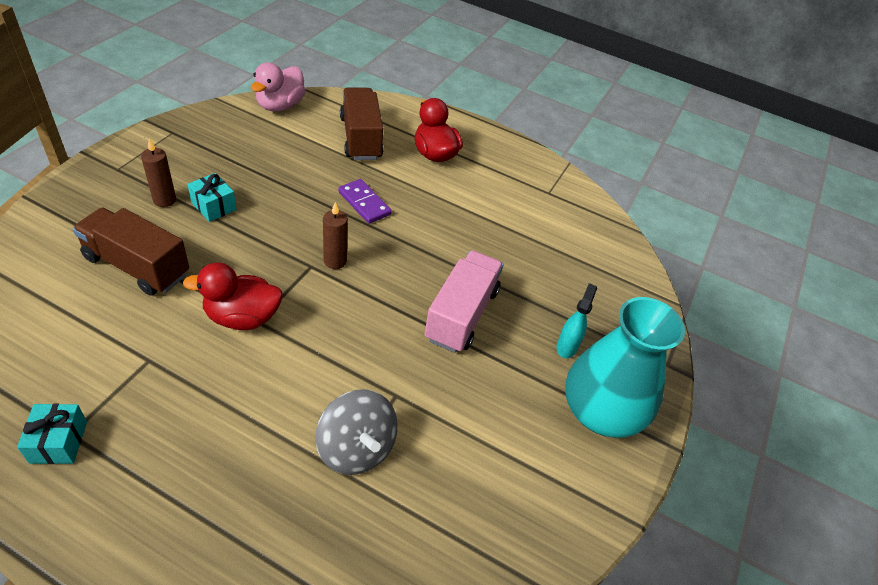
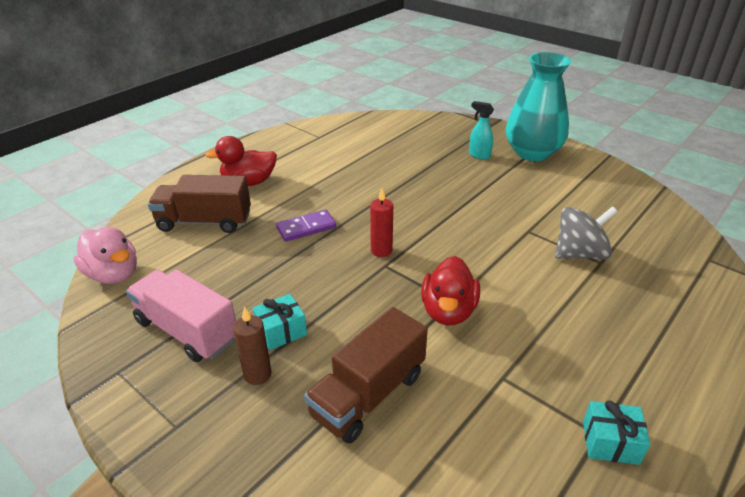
camera: 70 degrees left, 10 degrees down
(335, 261) = (381, 250): brown candle -> red candle
(461, 314) = (448, 193): pink truck -> pink truck (187, 330)

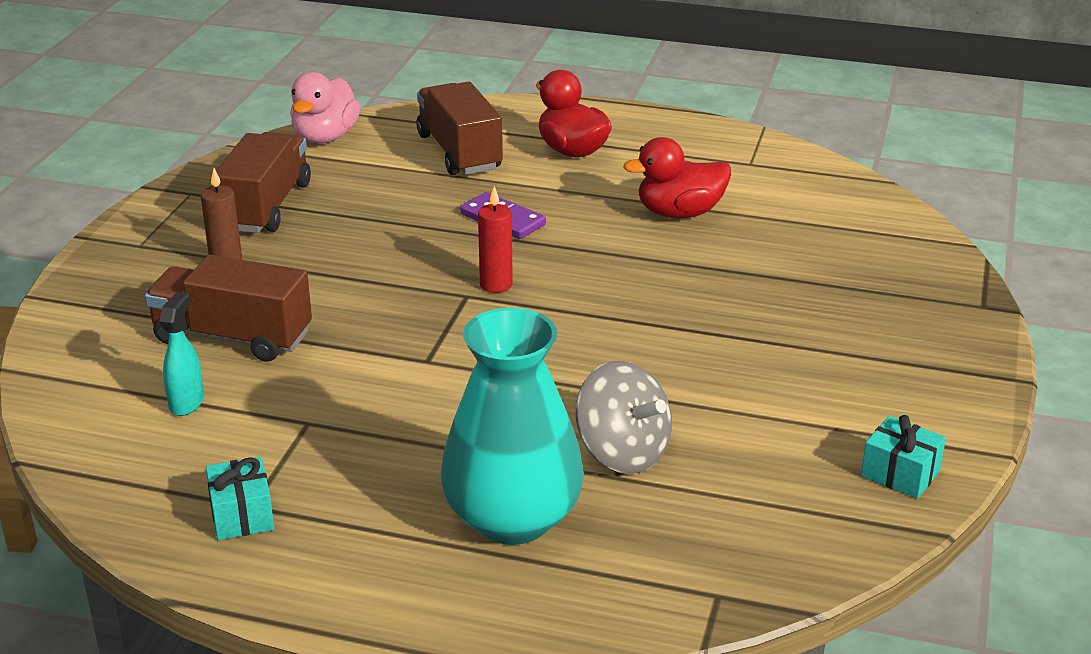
camera: 65 degrees right, 5 degrees down
(187, 330) = (266, 206): pink truck -> brown truck
(281, 331) = (298, 259): turquoise gift -> turquoise gift (900, 473)
(448, 311) = (405, 361): red duck -> red duck (679, 213)
(479, 155) = (845, 312): turquoise spray bottle -> turquoise spray bottle (187, 403)
(532, 152) = (916, 365): turquoise vase -> turquoise vase (512, 519)

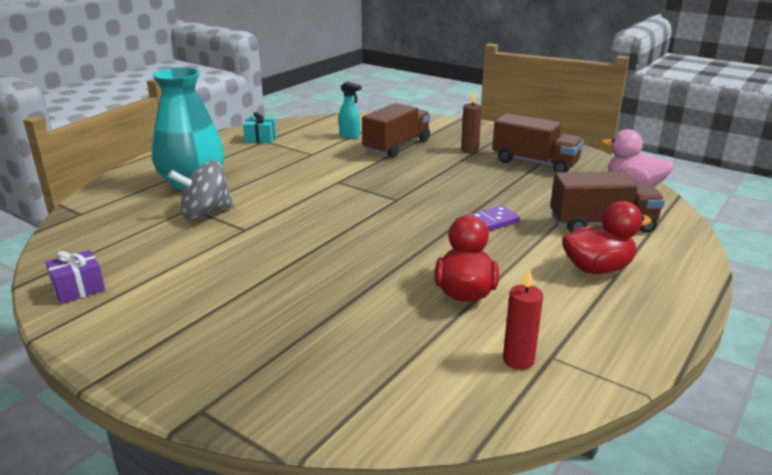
camera: 110 degrees right, 5 degrees down
(496, 285) = (402, 209): red candle -> red candle (518, 360)
(900, 473) = (78, 289): turquoise gift -> purple gift

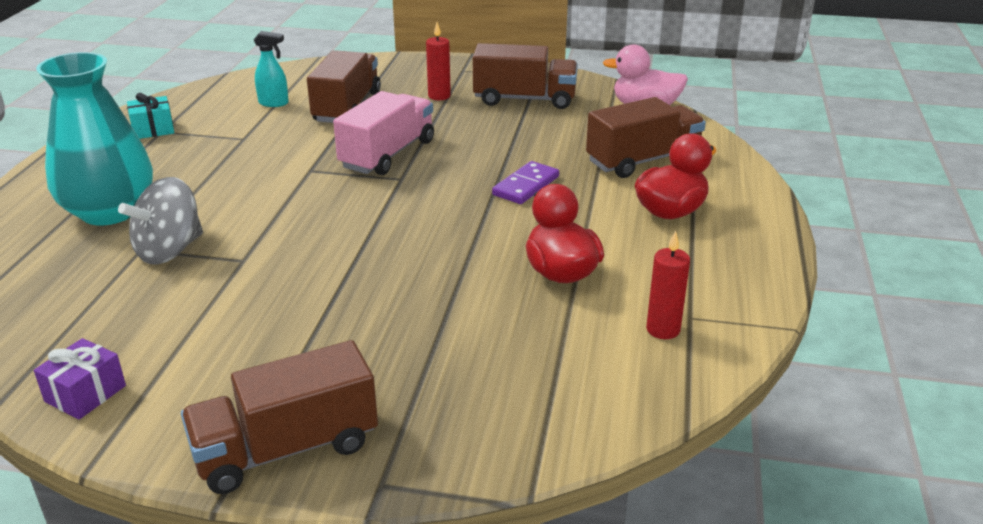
camera: 25 degrees left, 5 degrees up
(161, 363) = (286, 449): none -> brown truck
(400, 182) = (388, 154): none -> pink truck
(469, 150) = (439, 96): brown candle -> red candle

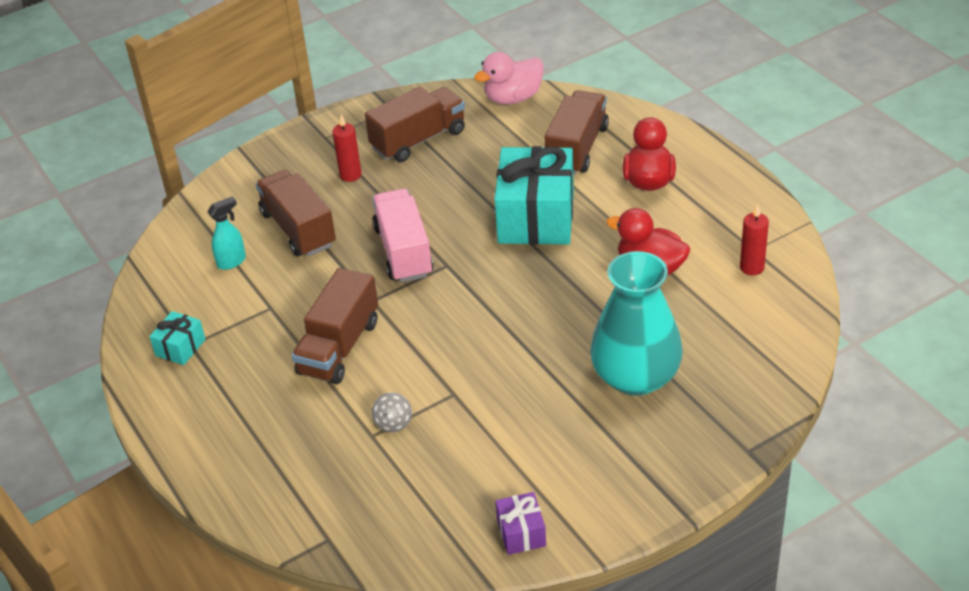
camera: 40 degrees left, 10 degrees up
(109, 211) = (291, 428): turquoise vase -> turquoise vase (635, 377)
(169, 250) = (393, 423): grey spinning top -> grey spinning top, size x0.51
(286, 449) = (677, 472): brown truck -> brown truck (339, 347)
(525, 186) = (536, 217): purple domino -> turquoise gift

